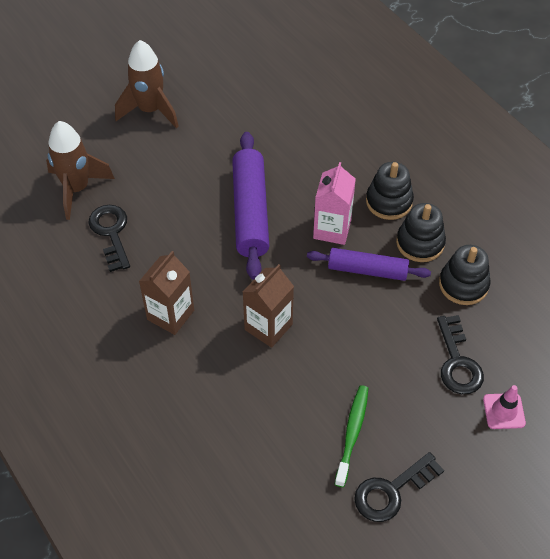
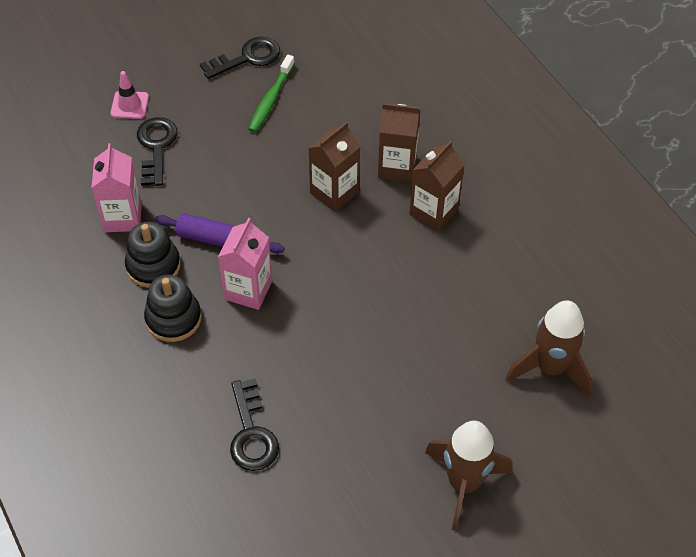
camera: 175 degrees left, 0 degrees up
(111, 233) = (503, 307): black key -> black key (251, 433)
(208, 361) = (397, 167): none -> brown carton
(250, 212) = (340, 320): purple rolling pin -> none
(463, 284) = (122, 217): black stacking toy -> pink carton

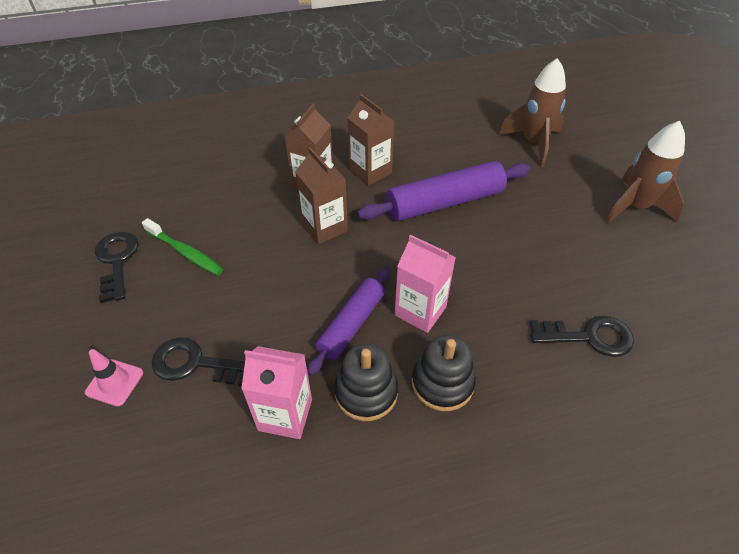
camera: 75 degrees left, 5 degrees down
(406, 289) = (445, 202): none -> purple rolling pin

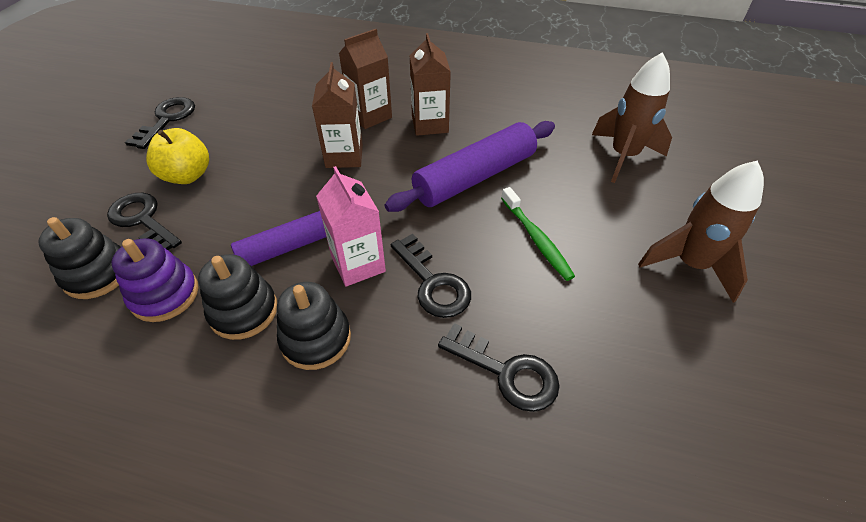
camera: 30 degrees right, 0 degrees up
(114, 382) = (79, 207): pink traffic cone -> none
(185, 252) = (219, 132): green toothbrush -> green toothbrush (536, 239)
(196, 304) = (187, 175): none -> yellow apple
(202, 430) = (97, 274): none -> black stacking toy
(285, 415) = (165, 295): pink carton -> purple stacking toy
(445, 202) = (475, 177): purple rolling pin -> purple rolling pin turned 45 degrees counterclockwise
(487, 299) = (433, 283): none -> black key

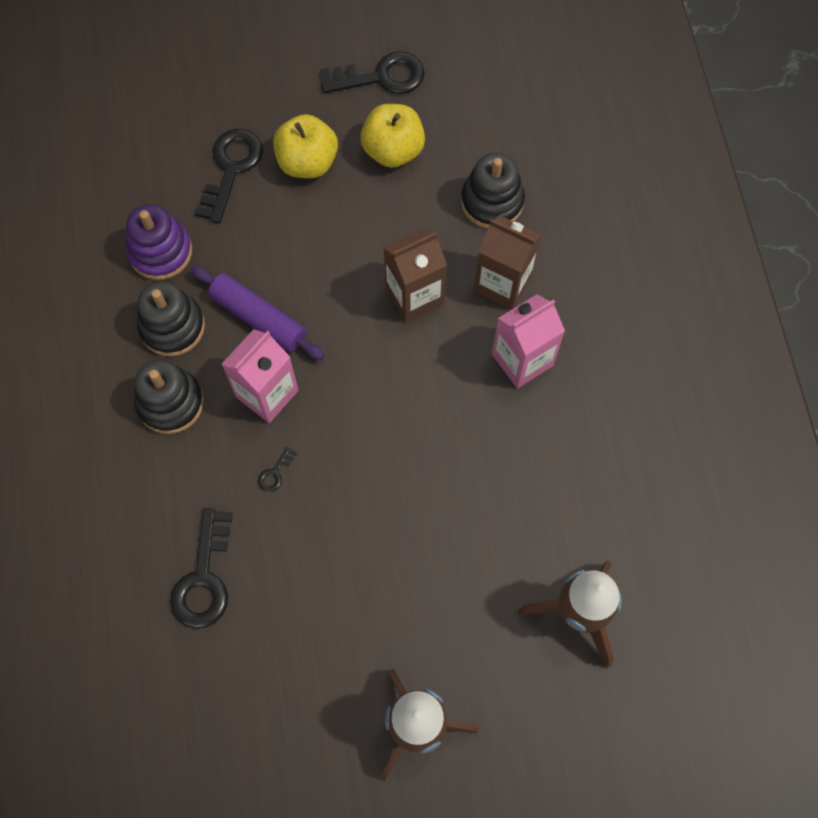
camera: 65 degrees right, 20 degrees up
(97, 274) = (157, 181): black stacking toy -> black stacking toy (492, 202)
(226, 131) = (393, 150): none -> yellow apple
(430, 124) = (522, 360): brown carton -> pink carton
(433, 283) = (275, 473): black key -> black key, size x0.43
(475, 177) = (449, 452): purple rolling pin -> none
(536, 239) = (380, 552): green toothbrush -> none

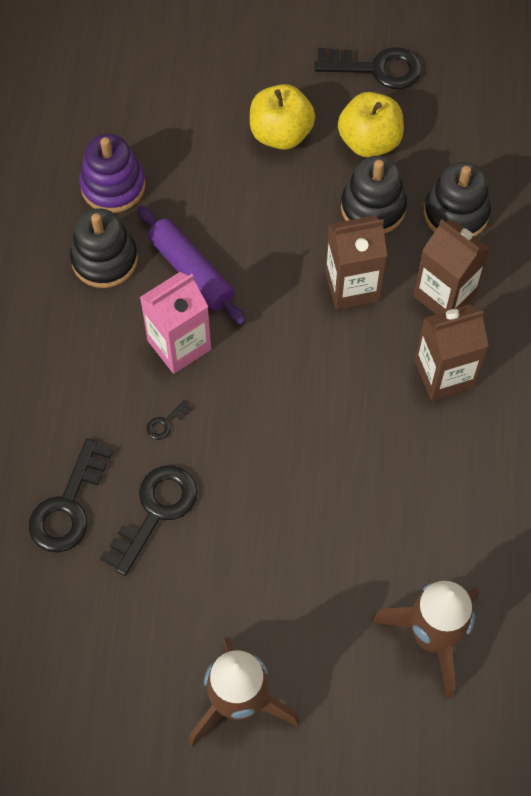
camera: 15 degrees right, 5 degrees down
(170, 403) = (82, 331): black stacking toy -> black stacking toy (373, 207)
(231, 169) = (203, 123): black key -> black key (155, 512)
(522, 360) = (444, 374): pink carton -> brown carton

